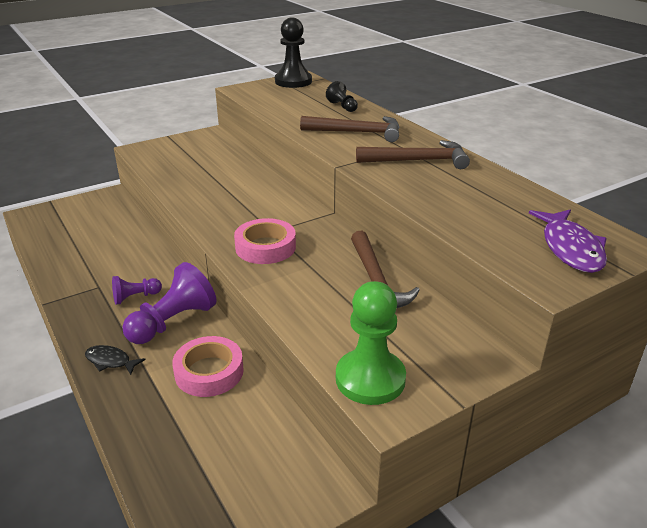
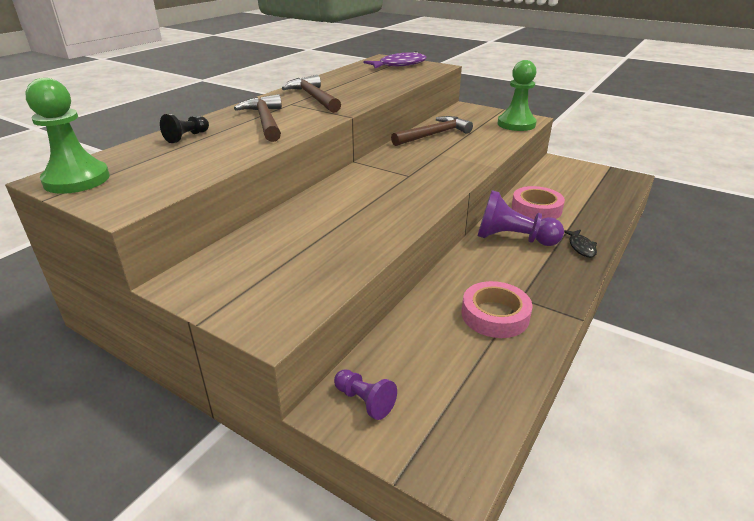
camera: 115 degrees left, 0 degrees up
(135, 297) = (509, 269): purple pawn -> purple pawn (364, 401)
(265, 247) = (435, 172): pink tape -> pink tape (495, 315)
(293, 81) = (77, 180): black pawn -> green pawn

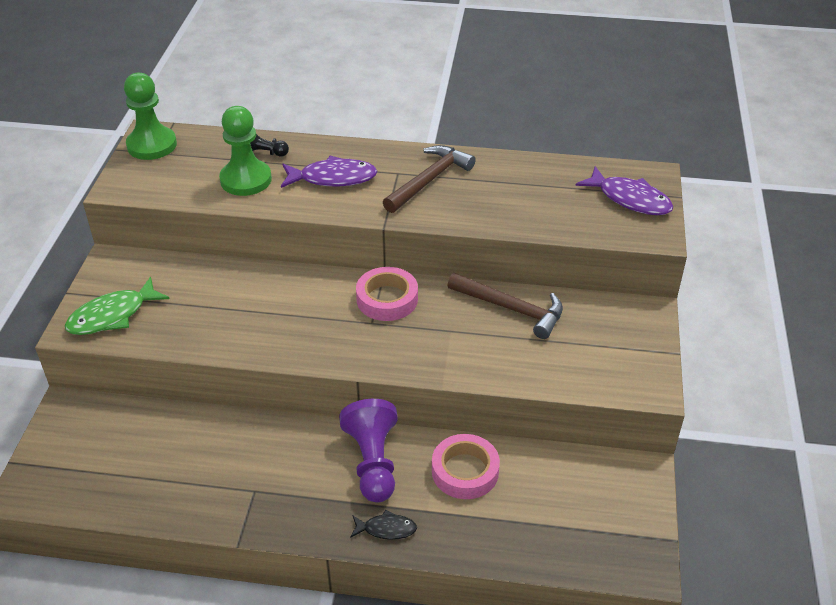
camera: 65 degrees right, 10 degrees up
(265, 121) = (333, 178): brown hammer -> purple fish
(276, 295) = (112, 315): none -> green fish
(364, 401) = (78, 421): purple pawn -> none
(495, 315) = (217, 476): pink tape -> pink tape (387, 299)
(516, 124) = (616, 379): green pawn -> green pawn (246, 180)
(581, 247) = (386, 529): black fish -> black fish turned 150 degrees counterclockwise

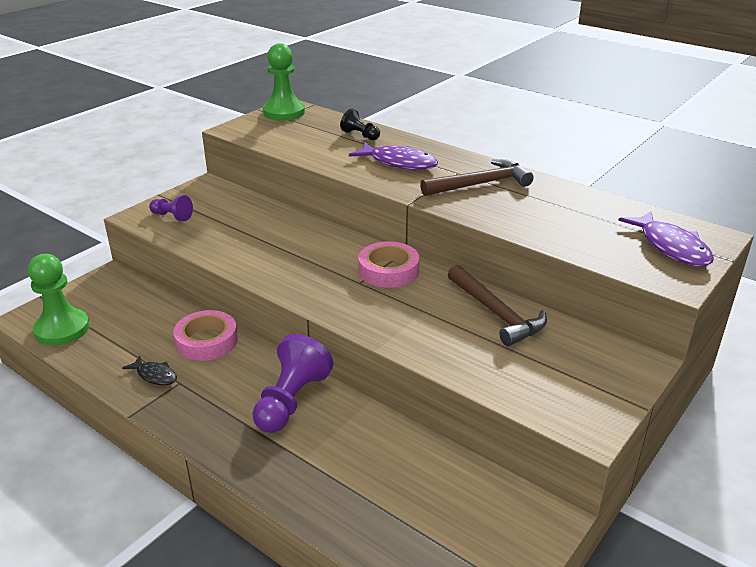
camera: 30 degrees right, 10 degrees down
(112, 315) = (172, 216): green fish -> purple pawn
(246, 180) = (329, 147): green pawn -> green pawn (62, 329)
(386, 529) = (254, 457): black fish -> black fish (155, 375)
(465, 471) = (365, 441): pink tape -> pink tape (206, 341)

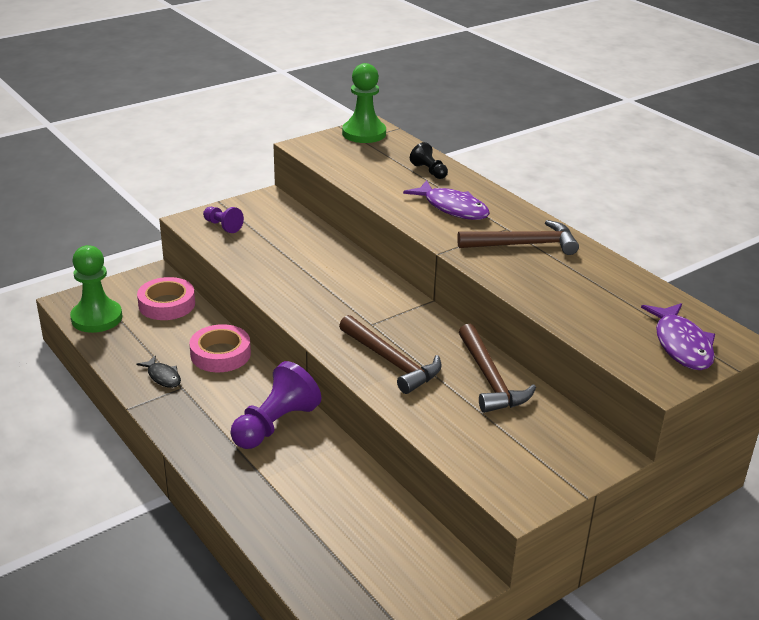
camera: 15 degrees right, 0 degrees up
(388, 270) = (405, 317): pink tape -> pink tape (167, 304)
(396, 315) = (391, 362): none -> brown hammer

